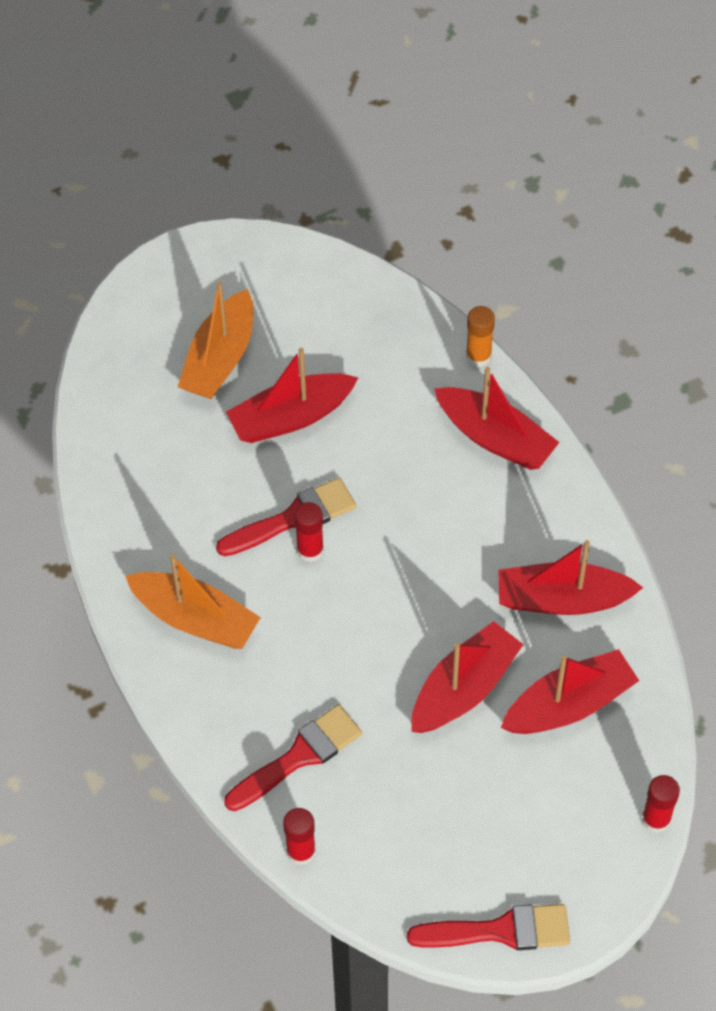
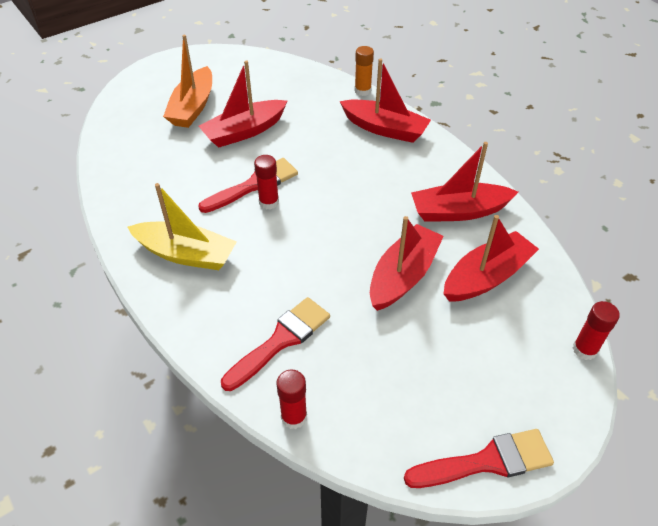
camera: 10 degrees left, 10 degrees down
(195, 619) = (186, 254): orange boat -> yellow boat

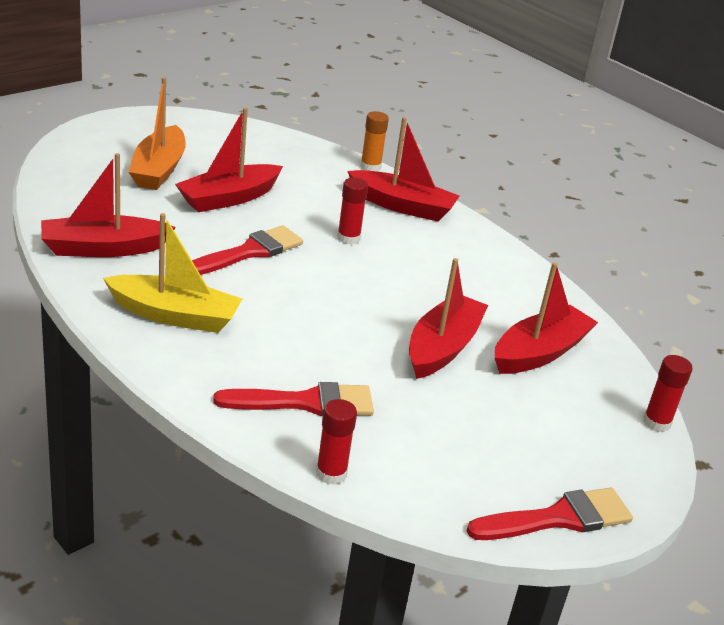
camera: 10 degrees left, 15 degrees down
(269, 202) = (270, 270): red glue stick -> red glue stick (348, 238)
(281, 340) = (305, 402): red brush -> red brush turned 45 degrees clockwise
(458, 211) = (500, 290): red boat -> red boat (103, 248)

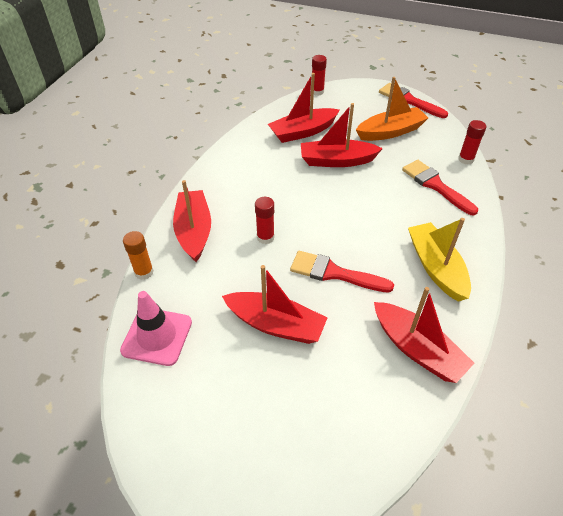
camera: 115 degrees left, 15 degrees up
(159, 169) = (274, 399): orange boat -> orange boat (390, 132)
(286, 150) = (157, 336): none -> pink traffic cone
(539, 352) = (303, 132): red boat -> red boat turned 45 degrees counterclockwise

